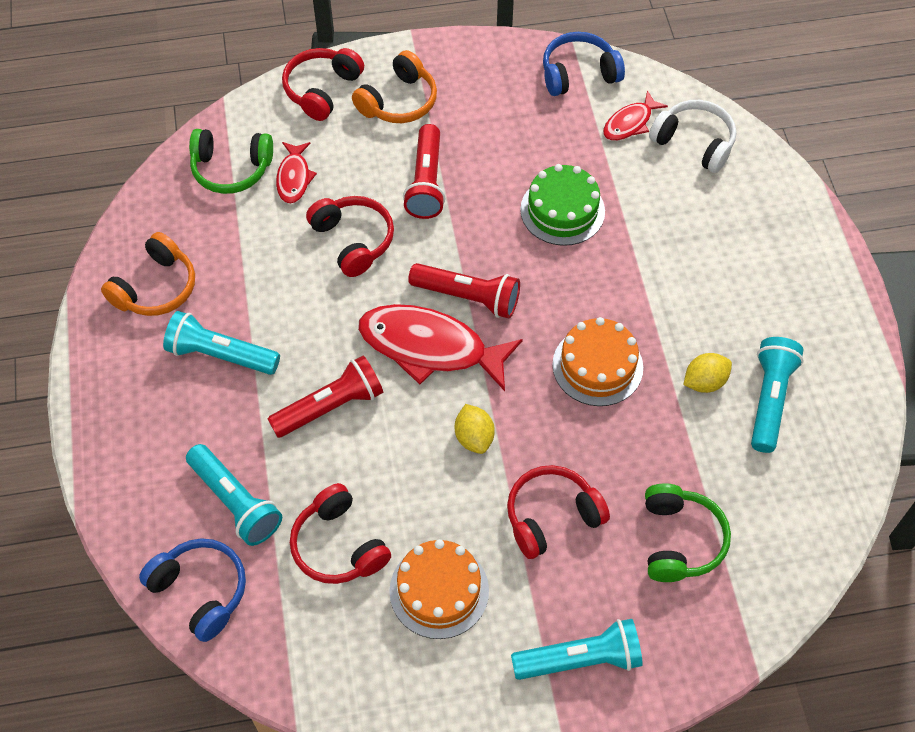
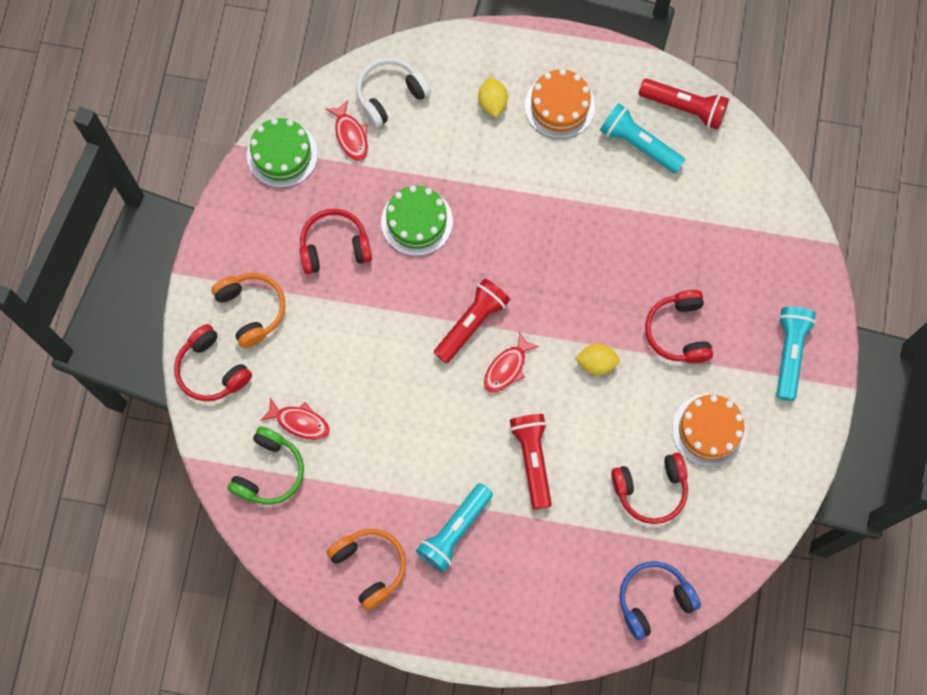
camera: 70 degrees left, 15 degrees up
(235, 502) = (590, 554): turquoise flashlight -> none
(353, 240) = (383, 394): red headphones -> red headphones (334, 246)
(426, 182) = (347, 317): red flashlight -> red flashlight (684, 108)
(430, 348) = (507, 368): red fish -> red fish, size x0.52
(578, 73) = (282, 154): blue headphones -> green cake
(597, 366) = (568, 251): orange cake -> orange cake (559, 106)
(680, 540) = (725, 252): green headphones -> none
(704, 382) = (608, 182): yellow lemon -> yellow lemon (492, 103)

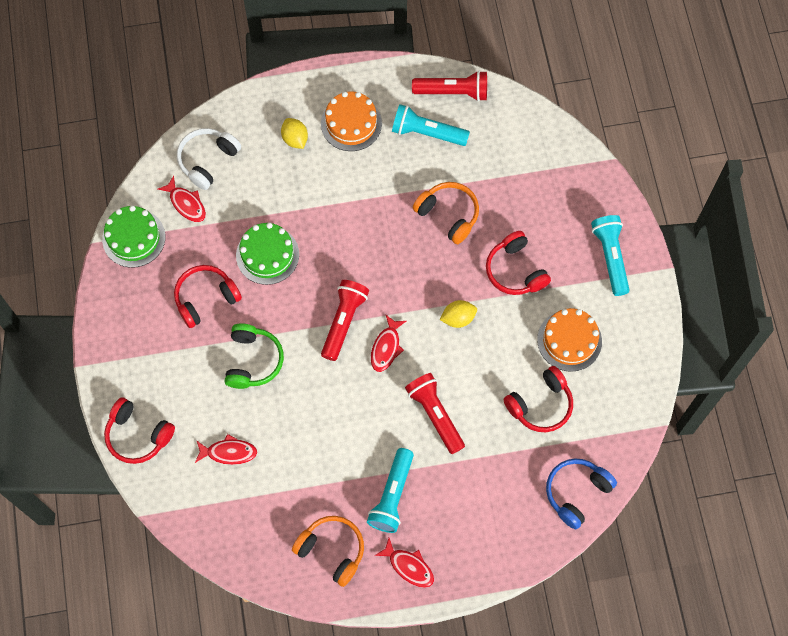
camera: 20 degrees left, 5 degrees down
(252, 310) = (154, 374): orange headphones -> orange headphones (448, 215)
(269, 471) = (218, 502): green headphones -> green headphones (253, 360)
(444, 613) = (409, 566): none -> red fish

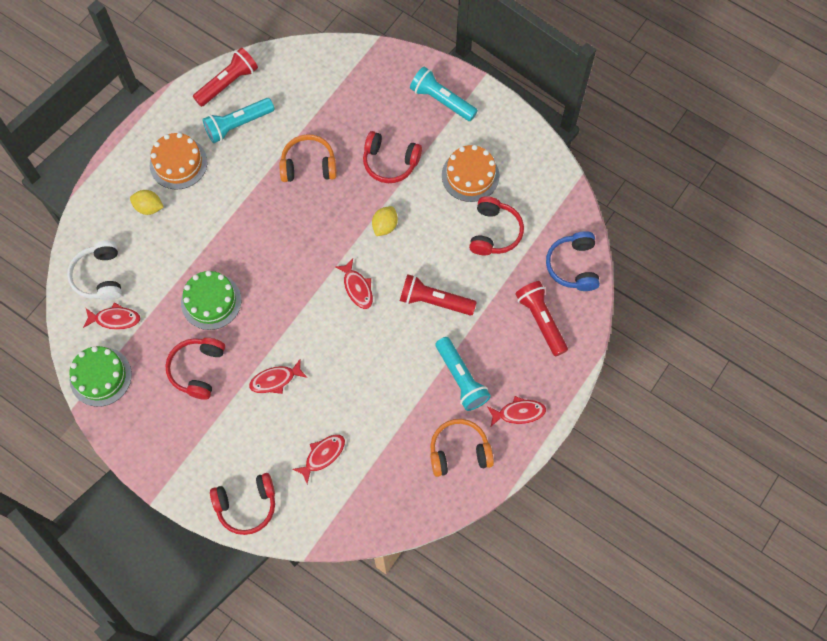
camera: 45 degrees left, 0 degrees up
(253, 360) = (275, 380): green headphones -> red fish
(344, 322) = (311, 297): red flashlight -> red flashlight (541, 320)

